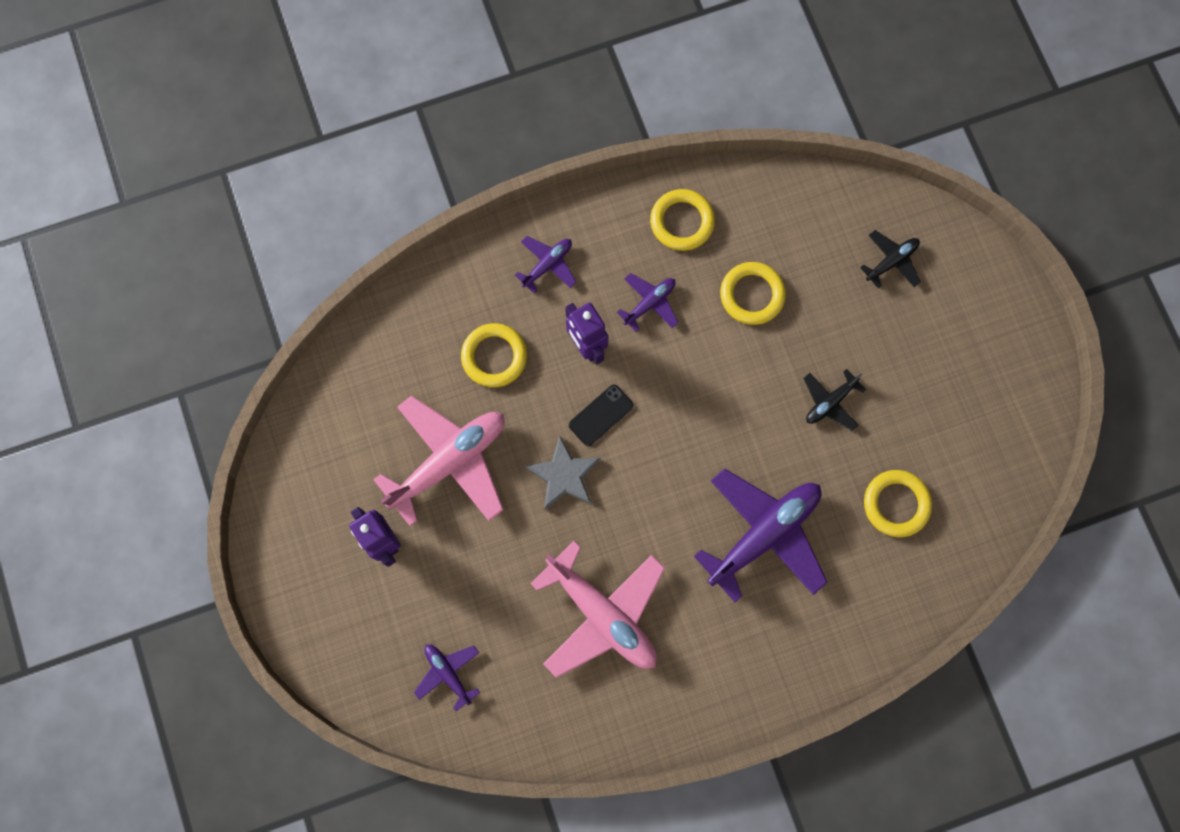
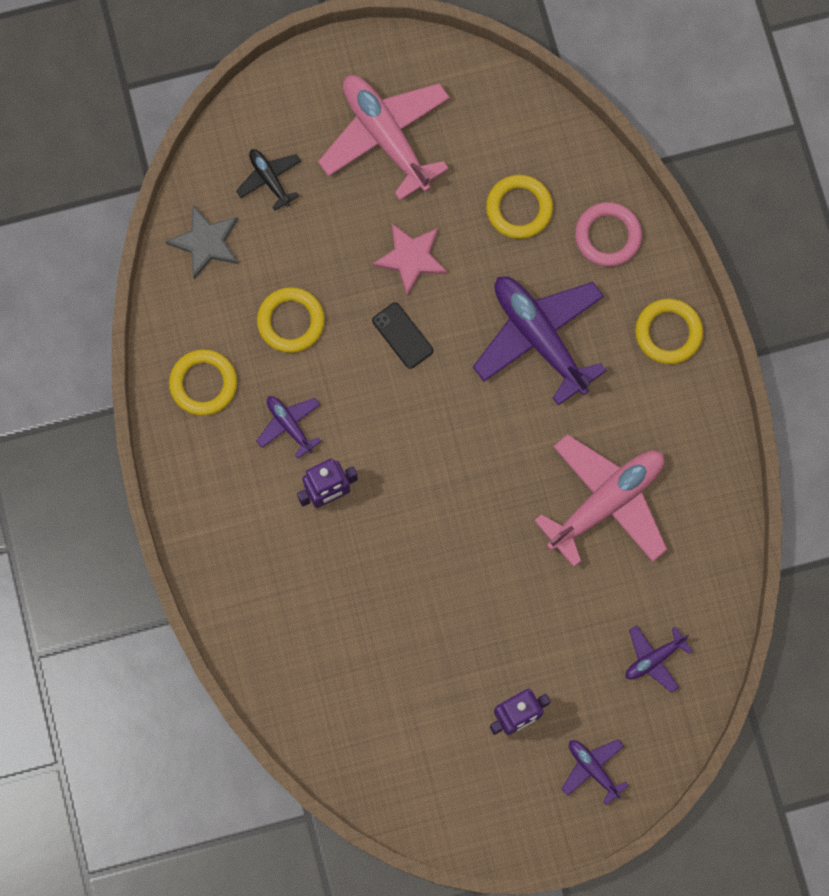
camera: 85 degrees left, 0 degrees up
(449, 462) = (439, 644): pink plane -> pink plane (385, 137)
(494, 356) = (331, 590): yellow ring -> yellow ring (668, 333)
(547, 265) = (236, 527): purple plane -> purple plane (593, 769)
(564, 475) = (463, 528): grey star -> grey star (206, 242)
(601, 415) = (404, 486): black phone -> black phone (402, 335)
(830, 402) = (411, 258): black plane -> pink star
(879, 596) = (607, 236): none -> pink ring

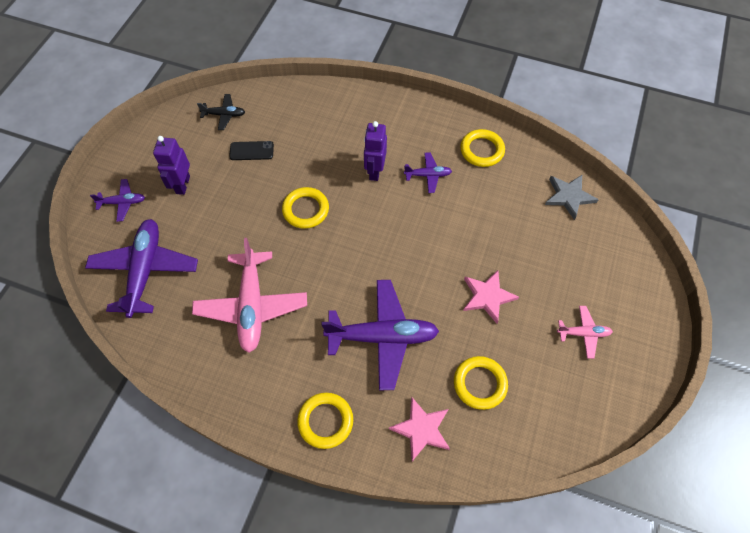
camera: 125 degrees right, 15 degrees down
(269, 179) = (591, 251): black plane -> black plane (224, 115)
(291, 321) = (490, 210): yellow ring -> yellow ring (305, 210)
(385, 137) = (583, 333): pink plane -> pink plane, size x0.49
(402, 335) = (440, 261): black phone -> black phone (251, 151)
(607, 236) = (421, 429): pink ring -> pink star
(654, 658) = (145, 270): purple plane -> purple plane, size x2.06

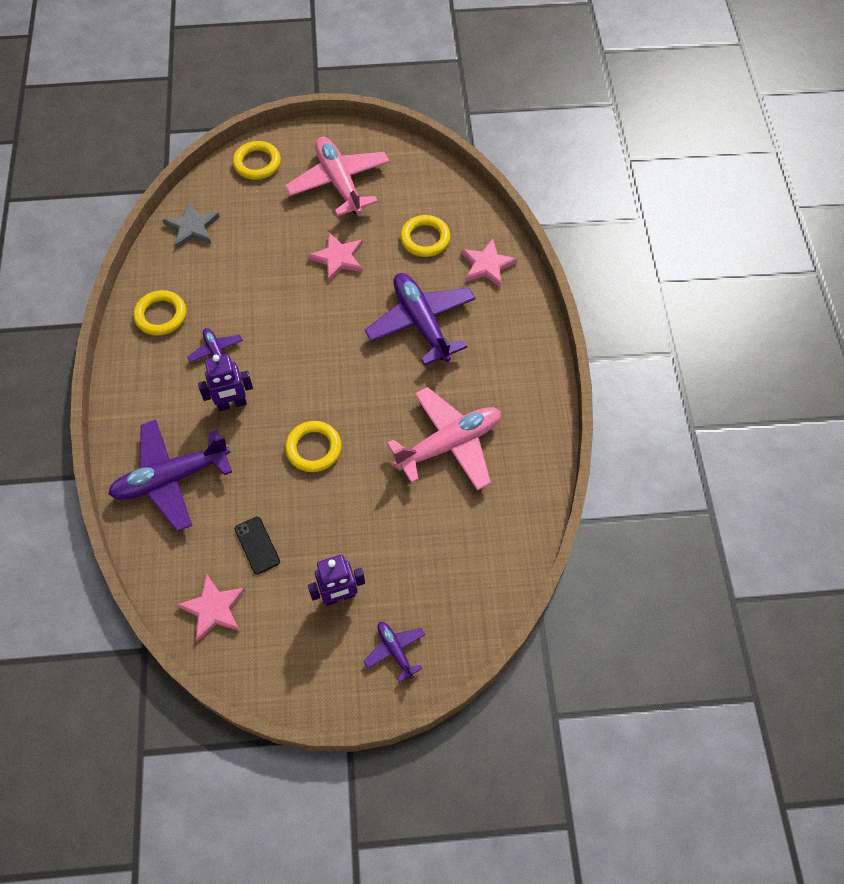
camera: 115 degrees left, 0 degrees up
(145, 270) = (465, 569): purple plane -> purple plane (171, 478)
(224, 115) = (213, 608): black plane -> pink star
(325, 421) = (521, 334): yellow ring -> yellow ring (257, 163)
(583, 333) = (339, 182): pink plane -> pink plane, size x2.06

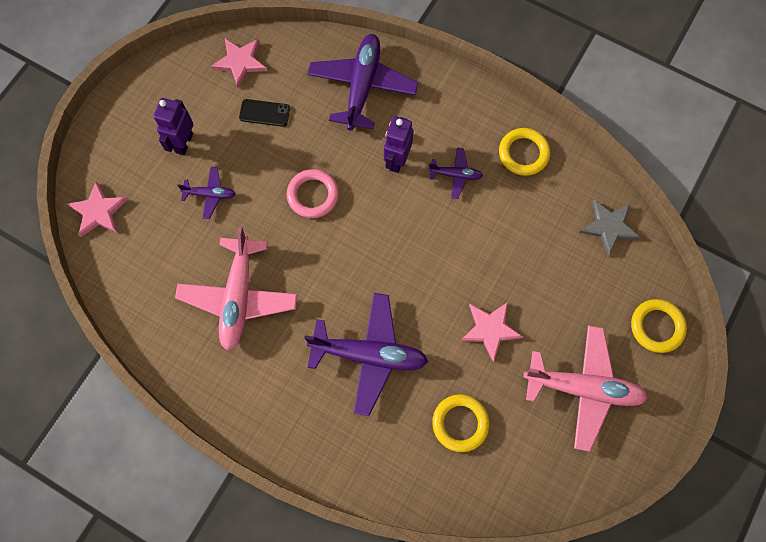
camera: 125 degrees right, 10 degrees up
(313, 448) = (313, 195): yellow ring -> pink ring
(395, 651) = (117, 154): purple plane -> purple plane (210, 194)
(487, 265) = (390, 460): pink star -> pink star (98, 211)

